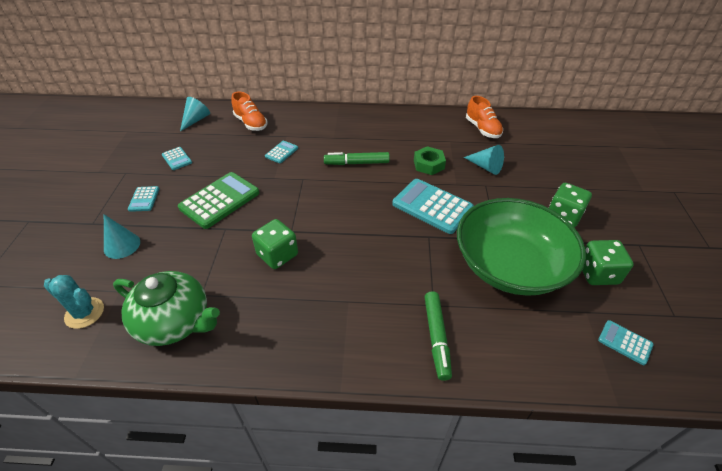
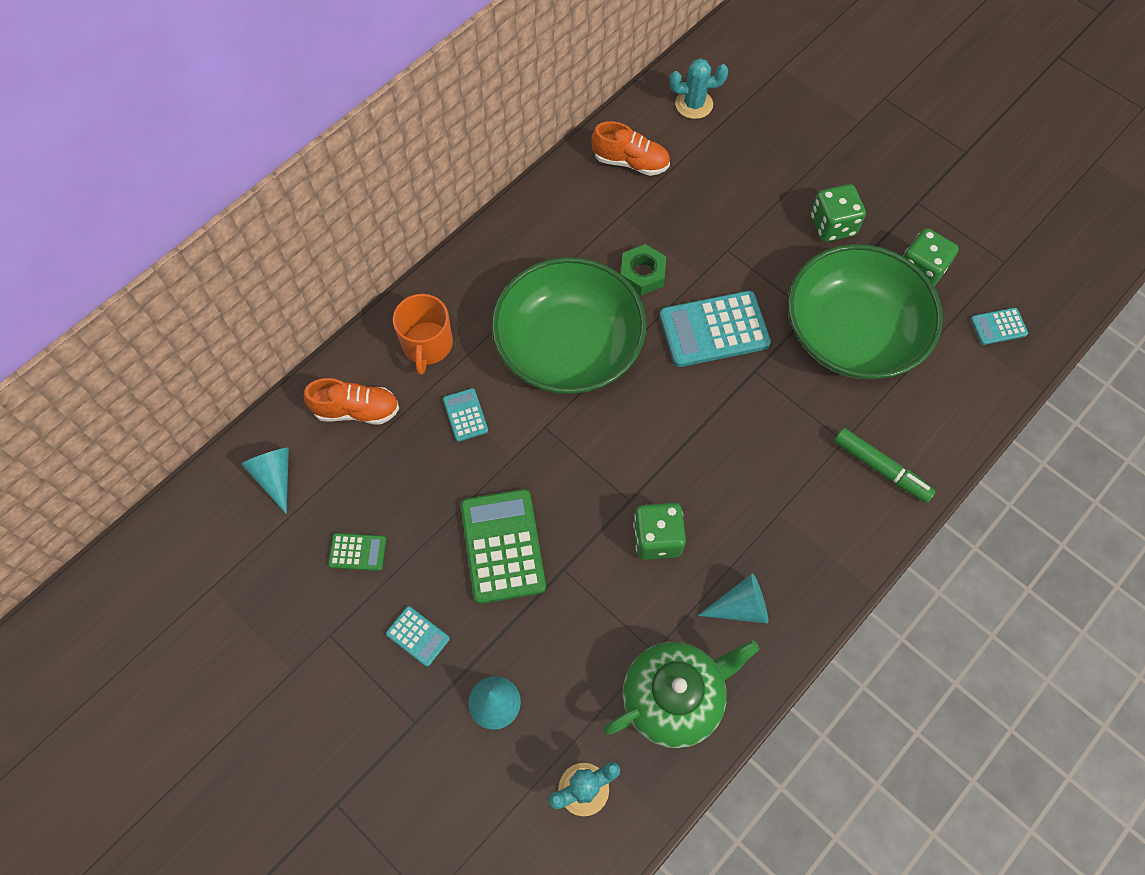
camera: 50 degrees left, 20 degrees up
(177, 159) = (357, 552): turquoise calculator -> green calculator
(306, 124) = (427, 345): none -> orange mug
(356, 163) = (569, 346): green marker -> green bowl
(486, 167) = (699, 222): turquoise cone -> turquoise cone (740, 606)
(545, 130) = (694, 104): none -> turquoise cactus

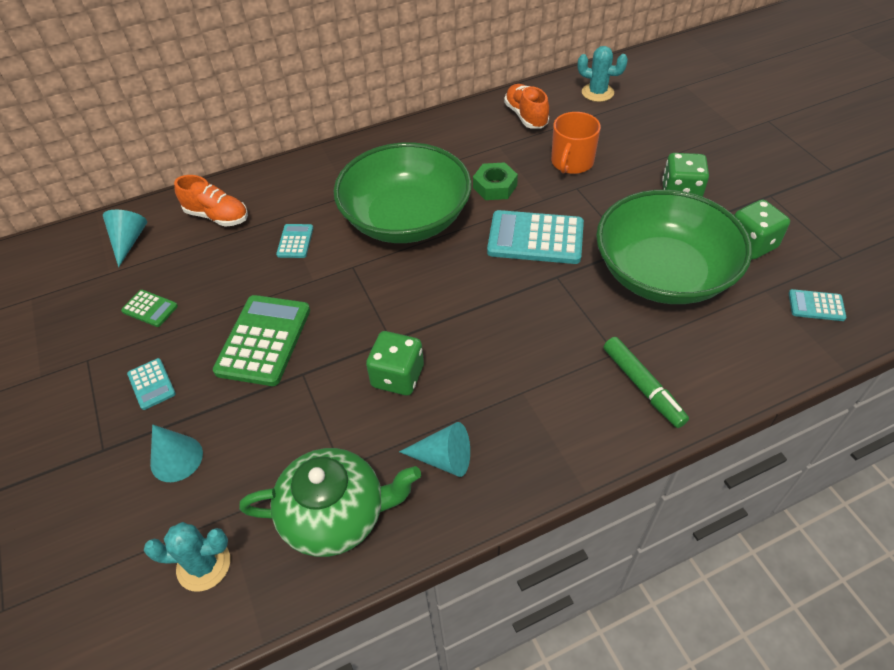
camera: 25 degrees right, 15 degrees down
(427, 345) = (297, 189): orange mug -> orange mug (571, 162)
(630, 162) = (526, 116): orange shoe -> orange shoe turned 150 degrees counterclockwise

